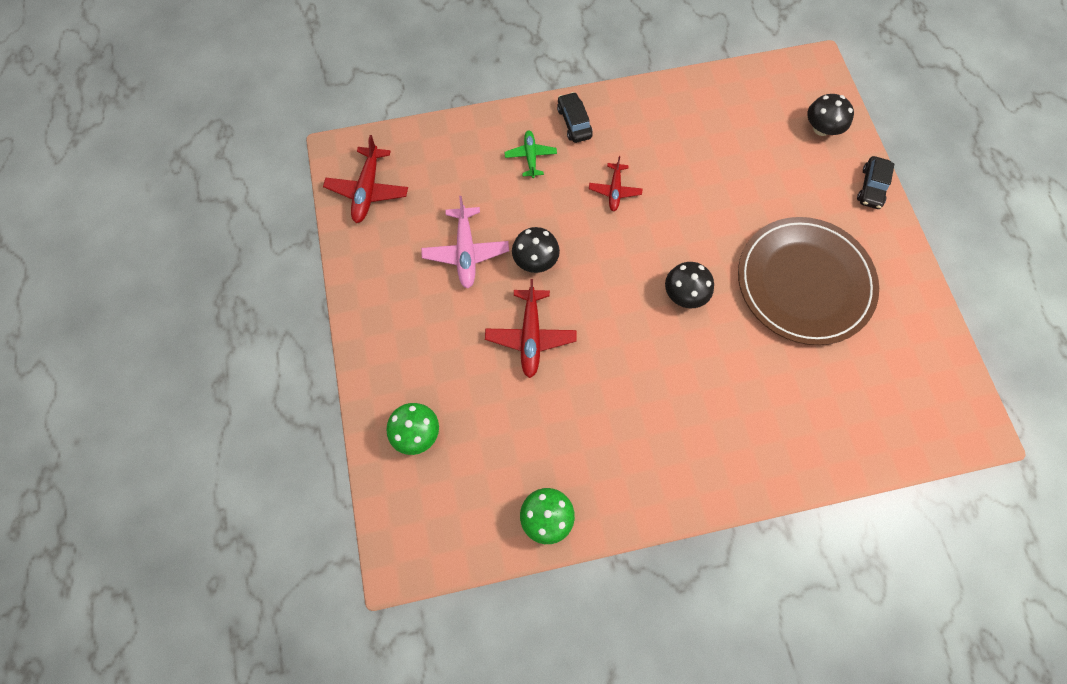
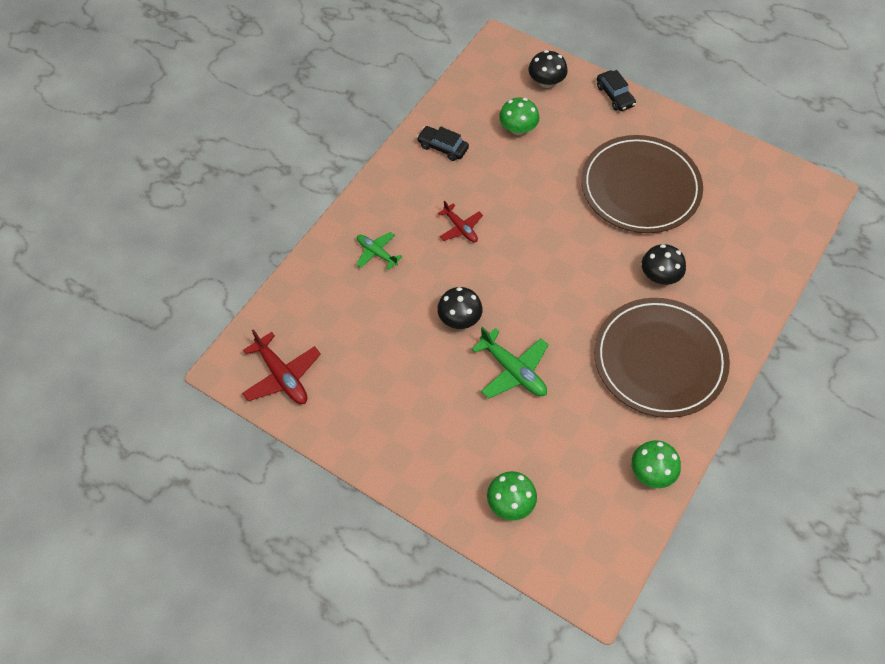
camera: 45 degrees left, 10 degrees down
(466, 252) = (405, 355): pink plane -> none
(530, 336) = (513, 371): red plane -> green plane
(574, 122) = (381, 205): black car -> black car (442, 147)
(656, 436) = (659, 360): none -> brown plate
(684, 294) = (578, 256): black mushroom -> black mushroom (659, 276)
(752, 148) = (518, 129): none -> green mushroom

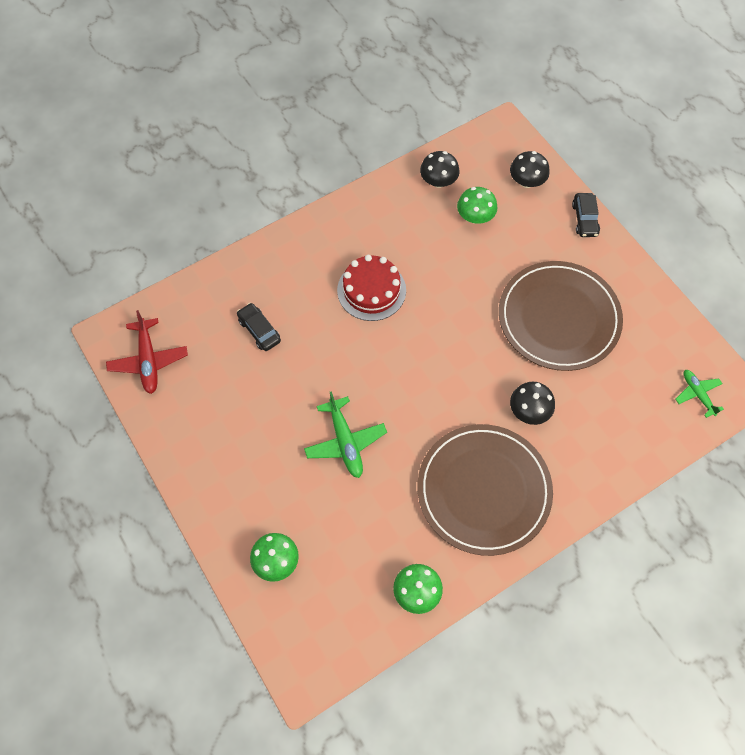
camera: 25 degrees right, 5 degrees up
(376, 253) = (286, 283): green plane -> green plane (697, 394)
(442, 147) = (397, 208): black car -> black car (259, 330)
(459, 319) = (324, 373): black mushroom -> black mushroom (438, 181)
(460, 228) = (371, 290): red plane -> red cake

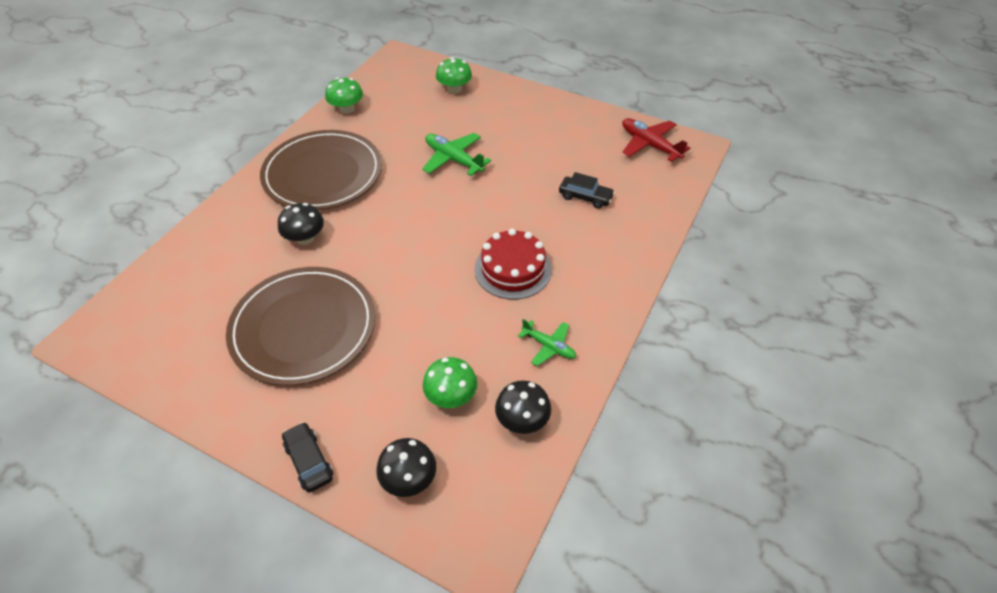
camera: 150 degrees right, 15 degrees down
(697, 394) = (129, 320): green plane -> green plane (549, 346)

